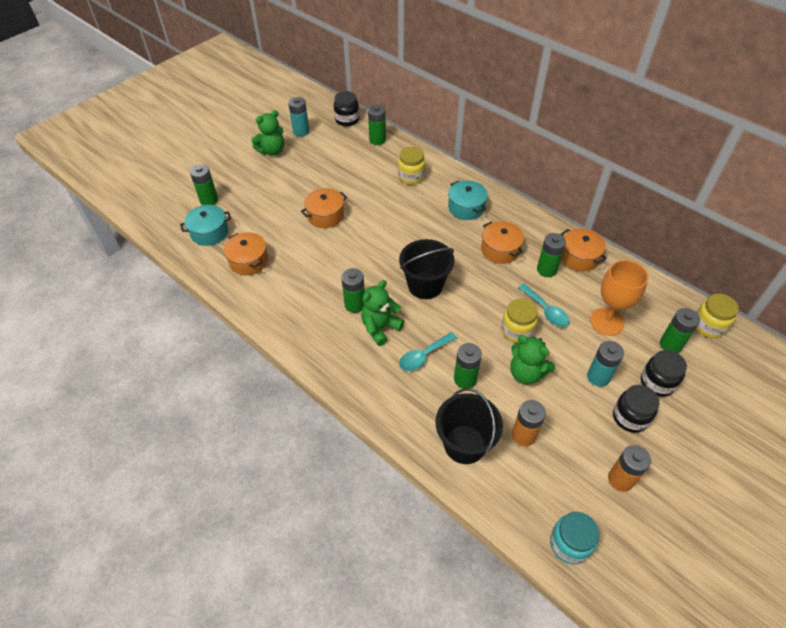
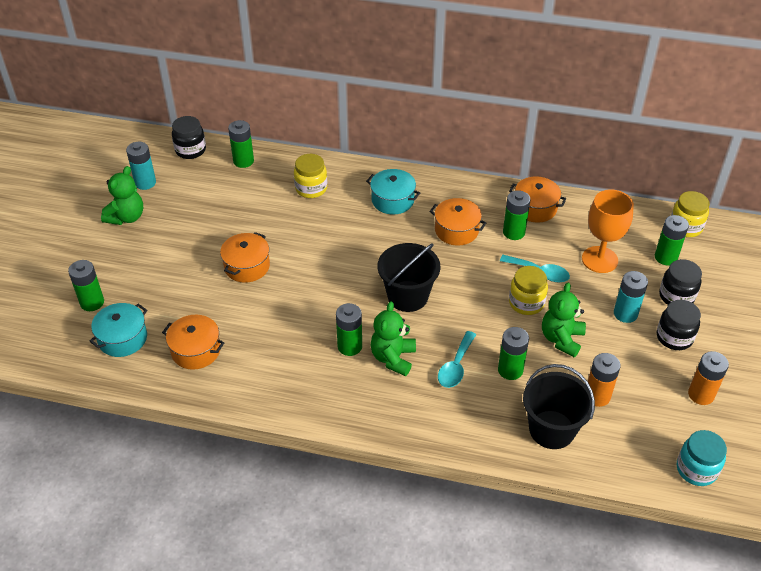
camera: 30 degrees left, 5 degrees down
(526, 373) = (561, 339): green teddy bear -> green teddy bear turned 105 degrees clockwise

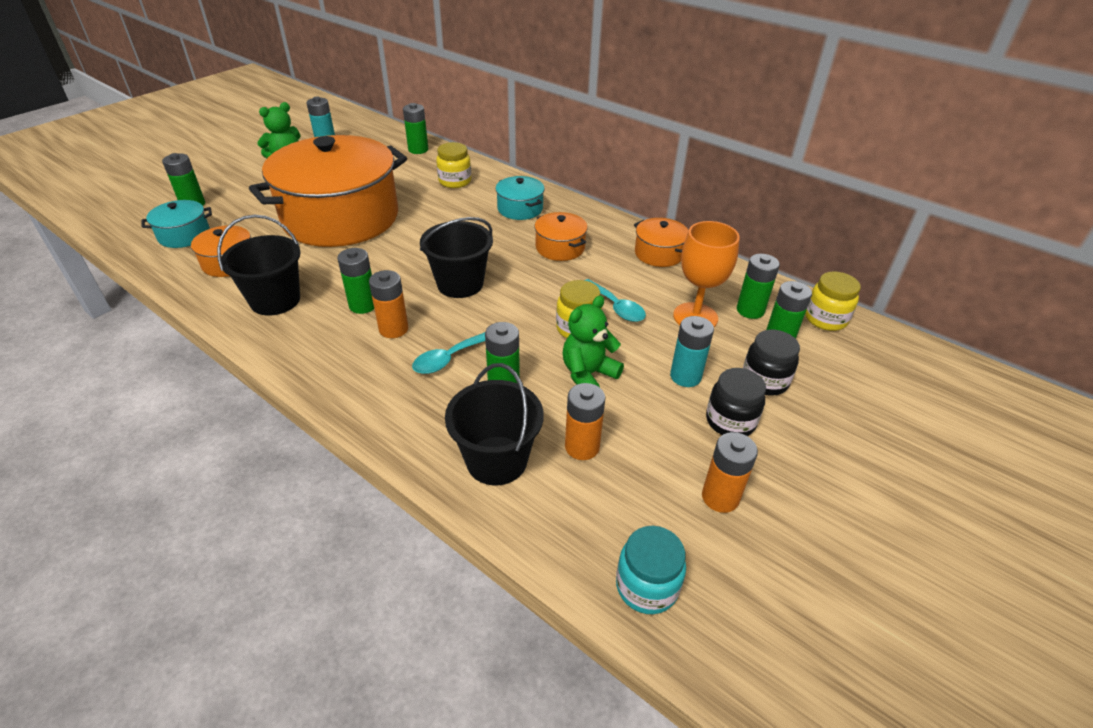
camera: 25 degrees right, 5 degrees down
(190, 150) = (384, 133): black jar -> none
(247, 266) = (341, 217): orange pot -> orange pot, size x2.44
(274, 370) = (275, 300): none -> black bucket
(393, 358) = (393, 329): green teddy bear -> orange battery
(513, 232) = (618, 266): green battery -> green battery (750, 310)

